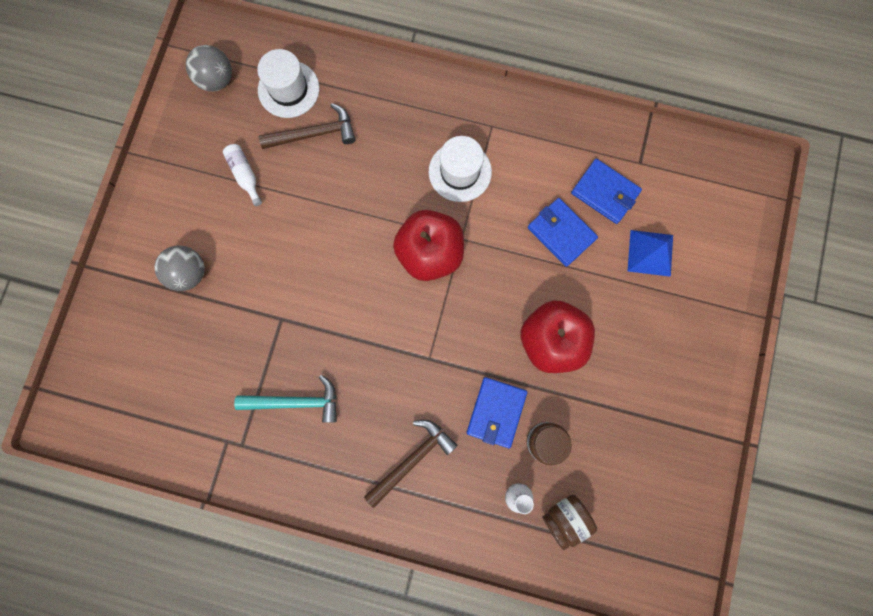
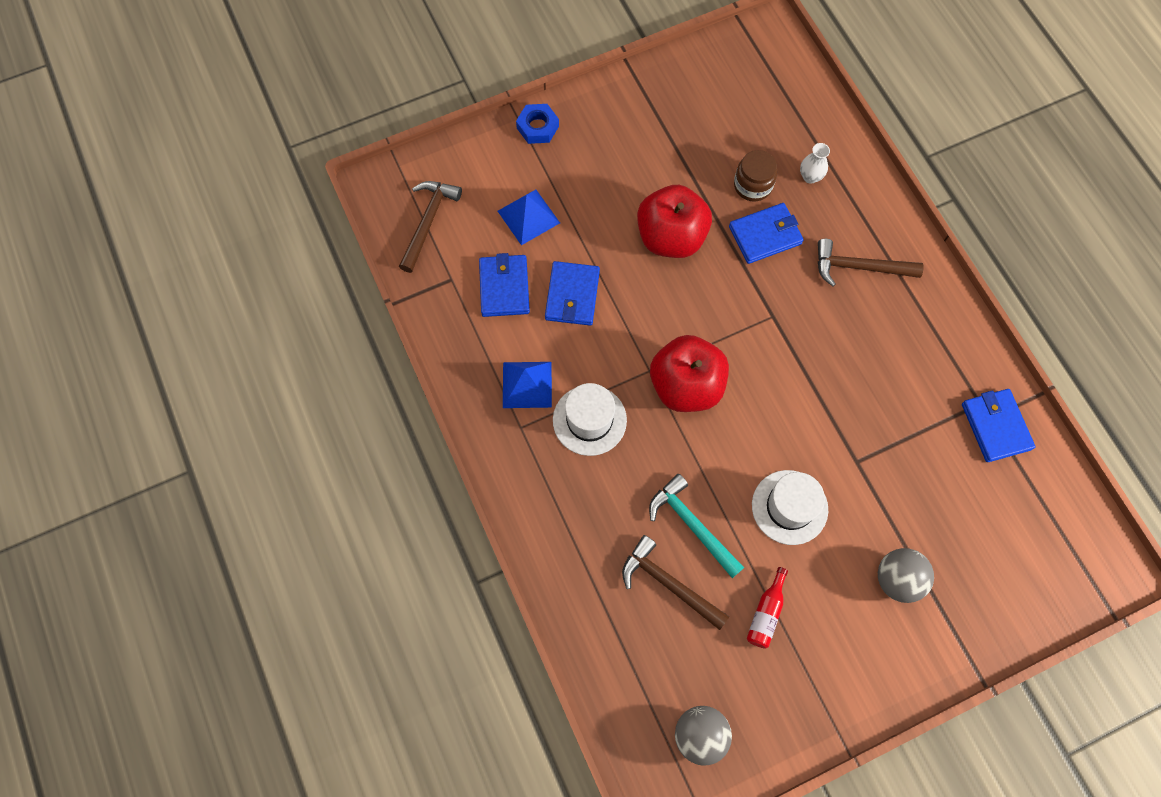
camera: 130 degrees left, 10 degrees down
(217, 439) = (995, 426): none -> blue wallet
(245, 175) = (766, 613): white bottle -> red bottle
(288, 89) = (646, 651): white hat -> white hat (789, 507)
(296, 402) = (907, 390): turquoise hammer -> turquoise hammer (692, 525)
(519, 152) = (527, 384): none -> blue pyramid
(564, 517) = (793, 134): brown jar -> none
(700, 181) = (428, 222): none -> brown hammer
(726, 321) = (537, 127): none -> blue nut

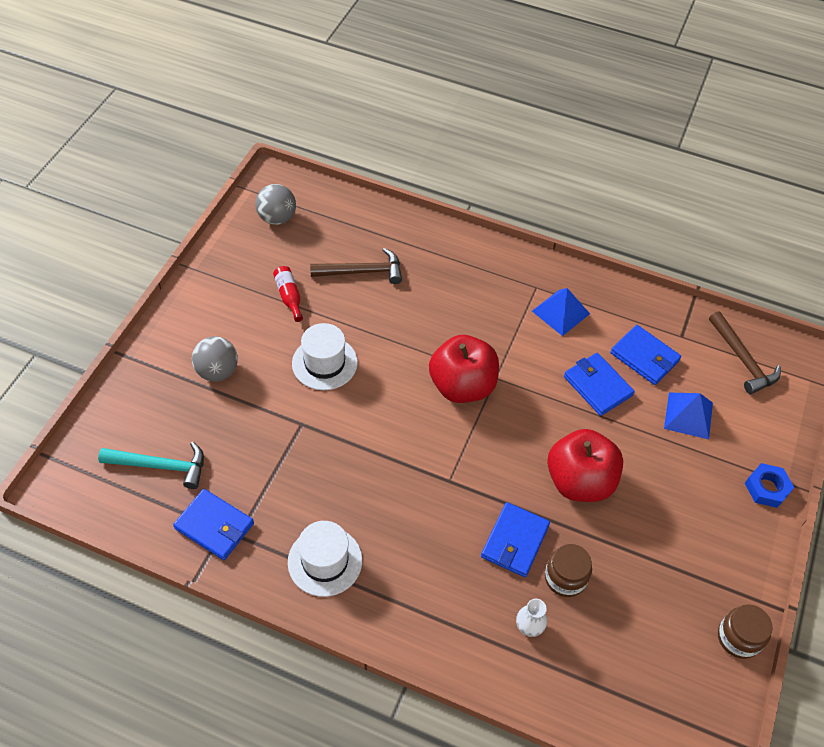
camera: 135 degrees right, 15 degrees down
(589, 420) = (500, 321): white hat -> white hat (325, 561)
(674, 67) = (738, 638): none -> brown jar
(692, 525) = (378, 310): turquoise hammer -> turquoise hammer (161, 466)
(859, 267) = (419, 575): brown hammer -> none

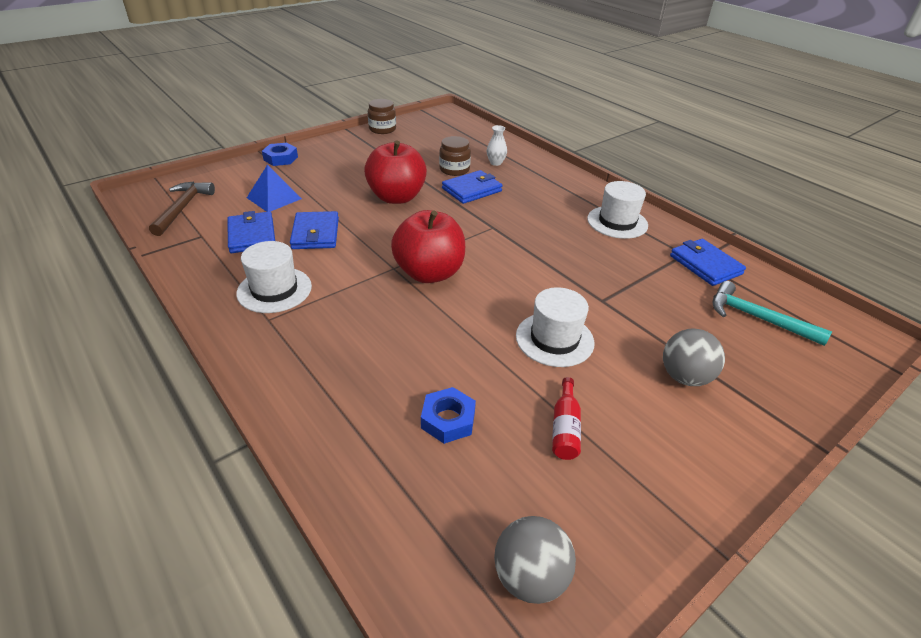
camera: 150 degrees left, 15 degrees down
(362, 272) = (448, 420): brown hammer -> blue nut
(560, 312) = (274, 290): blue pyramid -> white hat

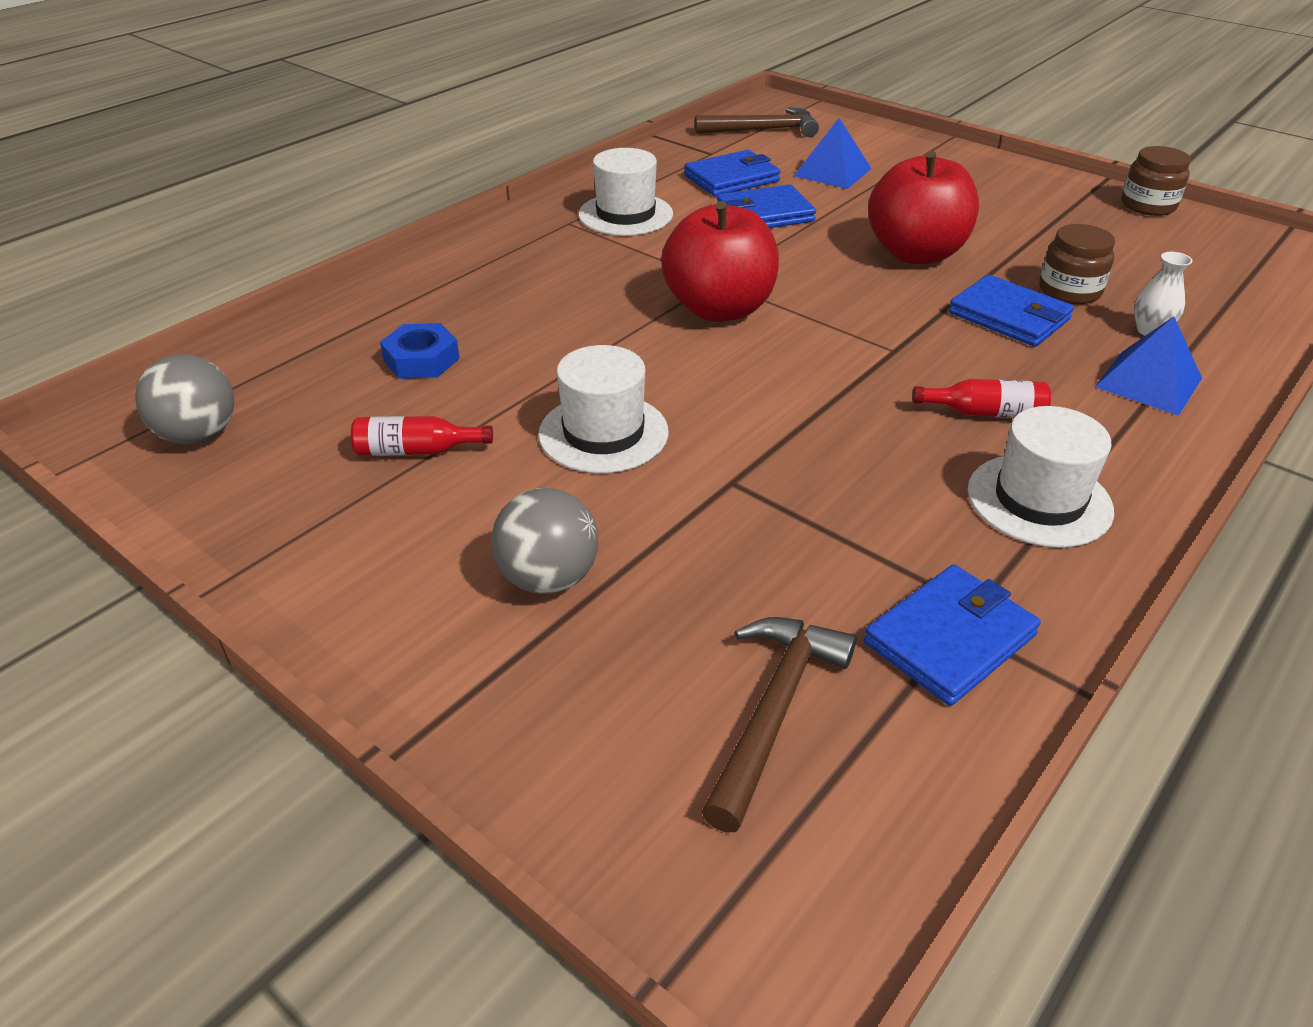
camera: 80 degrees right, 0 degrees up
(281, 158) = (947, 153): blue nut -> none
(536, 175) = (1148, 382): none -> blue pyramid
(552, 217) = (985, 413): none -> red bottle
(757, 318) = (774, 711): turquoise hammer -> brown hammer

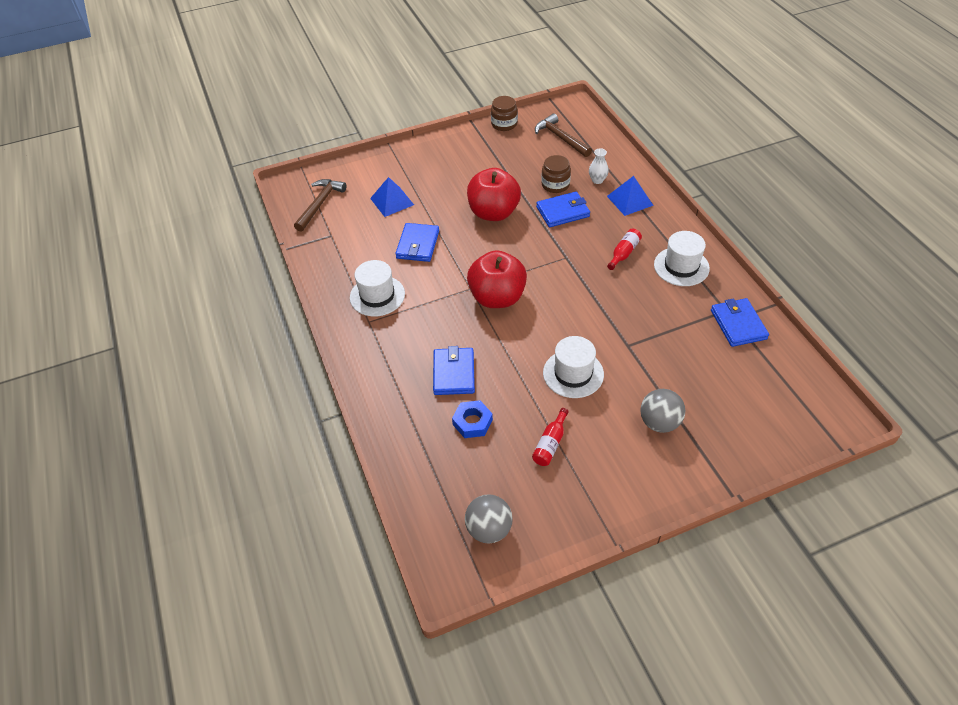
camera: 60 degrees left, 10 degrees up
(731, 178) = (368, 240): blue wallet -> blue wallet (454, 373)
(774, 711) = (752, 383): brown hammer -> brown hammer (560, 138)

